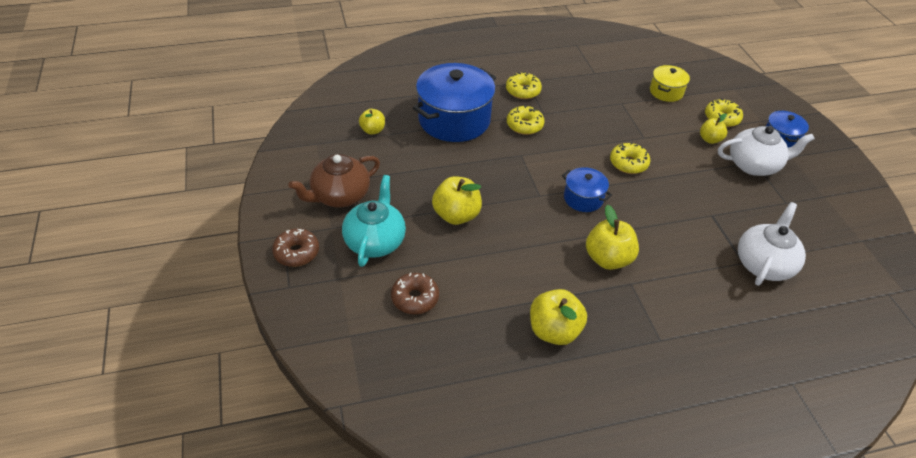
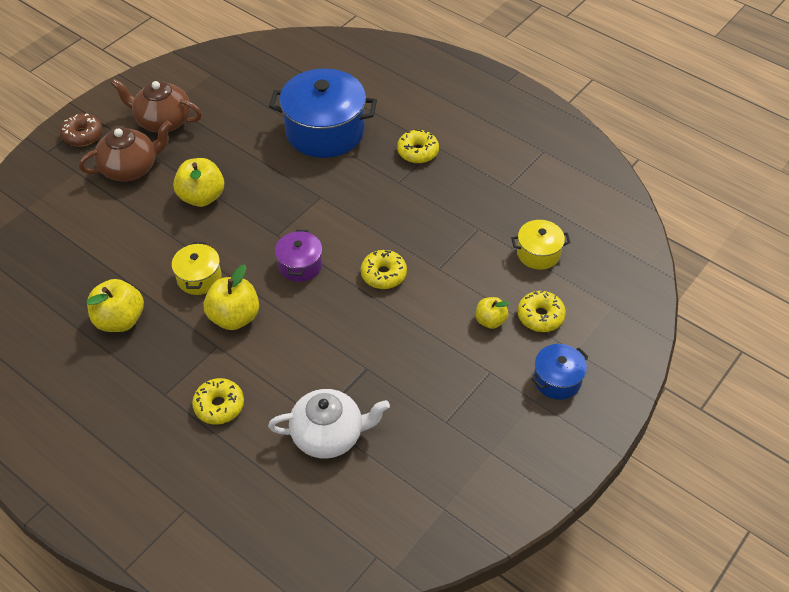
camera: 55 degrees right, 5 degrees up
(372, 130) = (259, 93): yellow apple -> none
(375, 241) = (130, 168): turquoise teapot -> brown teapot
(415, 298) = (89, 222): brown donut -> none
(524, 125) = (365, 178): yellow donut -> yellow donut (219, 406)
(547, 259) = (199, 278): none -> yellow pot
(583, 198) = (300, 265): blue pot -> purple pot
(754, 165) = (483, 373): white teapot -> none

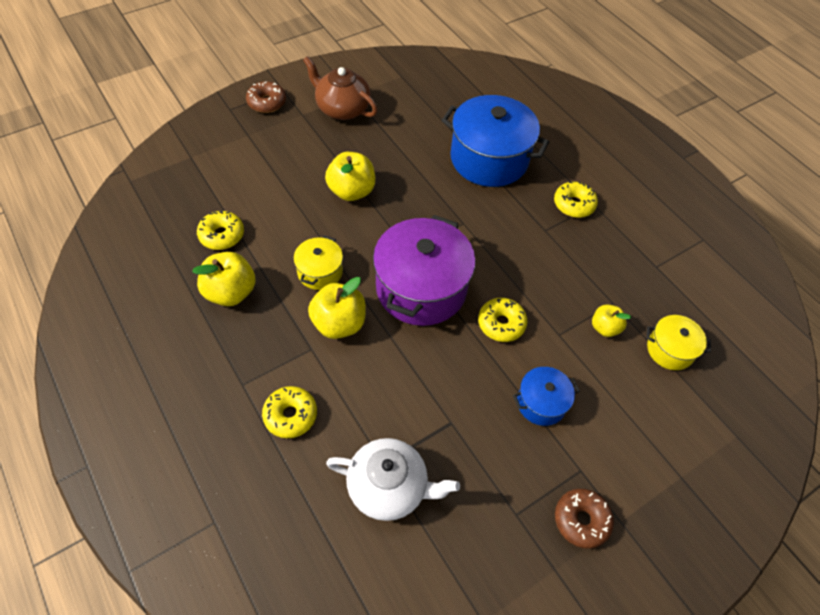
camera: 15 degrees right, 5 degrees up
(130, 168) = (297, 145): brown teapot -> none
(300, 265) = (421, 288): purple pot -> purple pot, size x2.00
(490, 321) = (598, 411): yellow apple -> yellow apple (604, 328)
(500, 409) = (581, 520): none -> brown donut
(540, 316) = (654, 423): yellow donut -> yellow donut (222, 235)
(557, 380) = (653, 505): blue pot -> blue pot (541, 403)

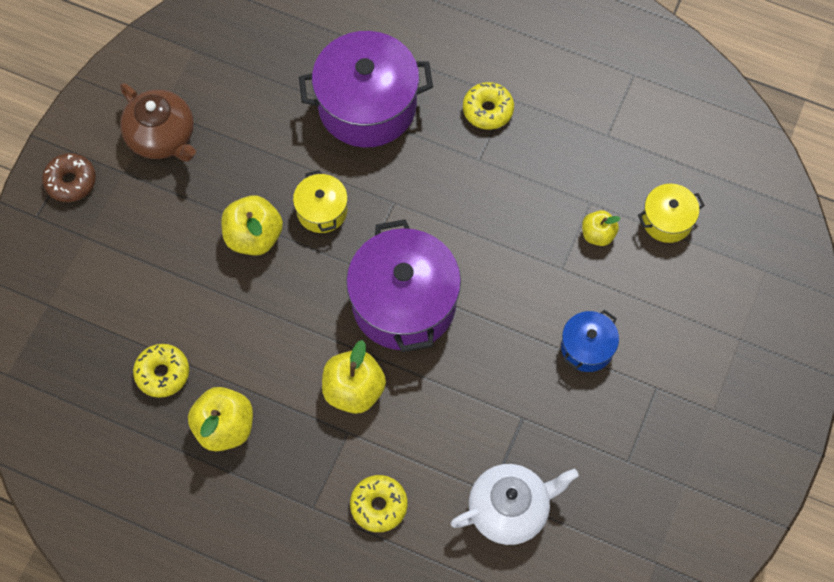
camera: 30 degrees left, 10 degrees up
(320, 272) = (294, 349): yellow pot -> yellow pot (322, 211)
(342, 108) = (162, 137): brown teapot -> brown teapot turned 135 degrees counterclockwise
(489, 159) = (367, 106): blue pot -> purple pot
(501, 324) = (503, 292): yellow donut -> none
(581, 520) = (681, 431): brown donut -> none

